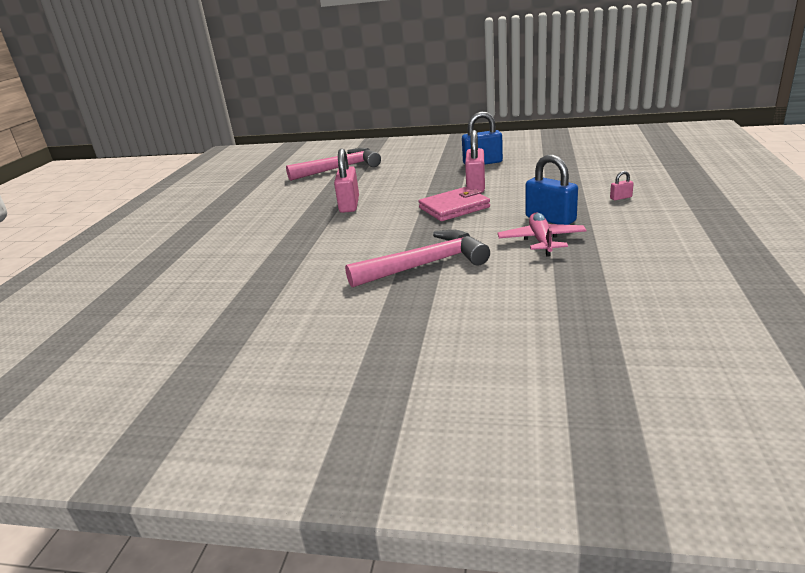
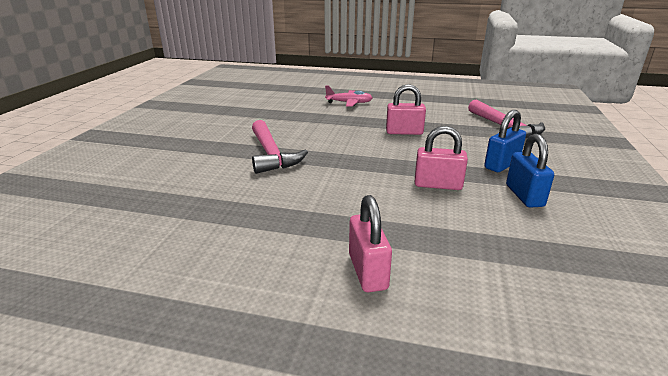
camera: 90 degrees right, 0 degrees up
(454, 207) = (379, 171): pink wallet -> none
(541, 241) = (279, 201): pink plane -> pink plane (349, 103)
(550, 219) = (326, 213): blue padlock -> blue padlock (501, 165)
(621, 198) = (367, 271): pink padlock -> pink padlock, size x2.25

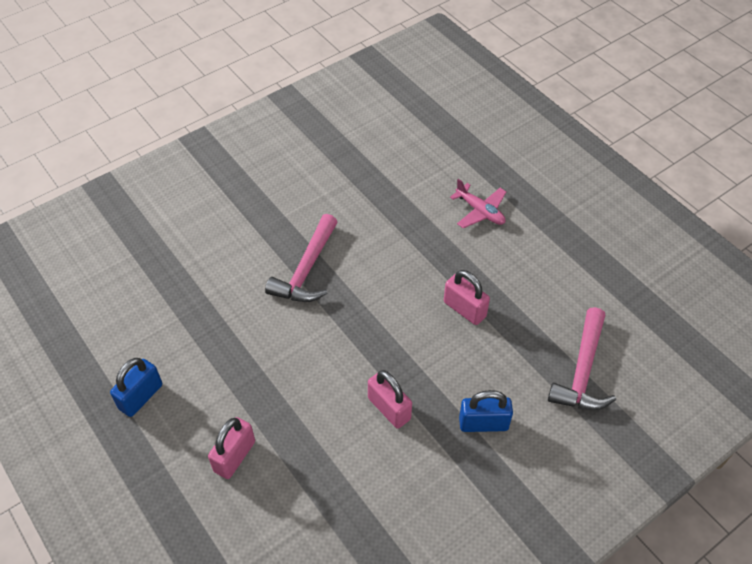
camera: 40 degrees right, 25 degrees up
(524, 196) = (439, 473): blue padlock -> blue padlock (141, 397)

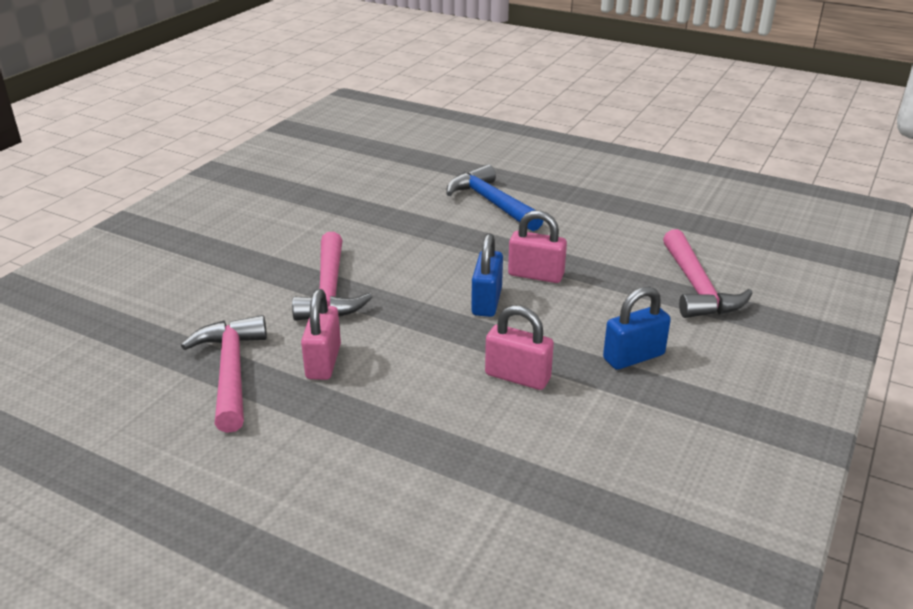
camera: 25 degrees left, 20 degrees down
(141, 397) = (177, 465): blue padlock -> blue padlock (486, 302)
(206, 326) = (231, 371): none -> pink hammer
(234, 456) = (352, 482): pink padlock -> pink padlock (323, 362)
(480, 211) = (491, 203): pink plane -> blue hammer

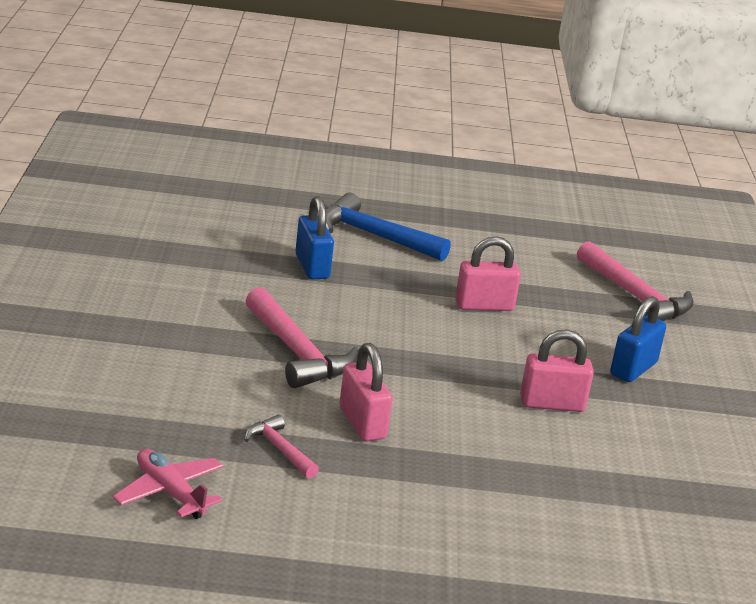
camera: 30 degrees left, 5 degrees down
(107, 391) = (170, 492): none -> pink plane
(231, 371) = (279, 449): pink hammer -> pink hammer, size x0.54
(486, 302) = (462, 339): blue padlock -> blue padlock (312, 267)

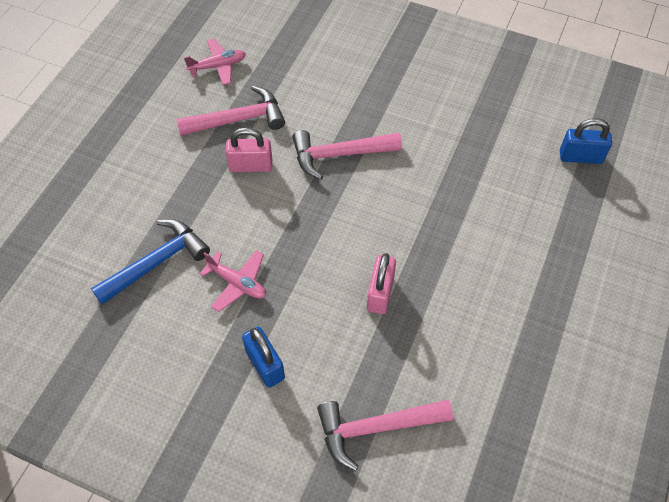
camera: 115 degrees right, 30 degrees up
(279, 449) = (239, 119): pink hammer -> pink hammer, size x1.87
(312, 267) = (456, 196): blue padlock -> blue padlock (580, 157)
(373, 236) = (507, 254): blue hammer -> blue hammer (157, 262)
(552, 404) = (237, 283): pink padlock -> pink plane

